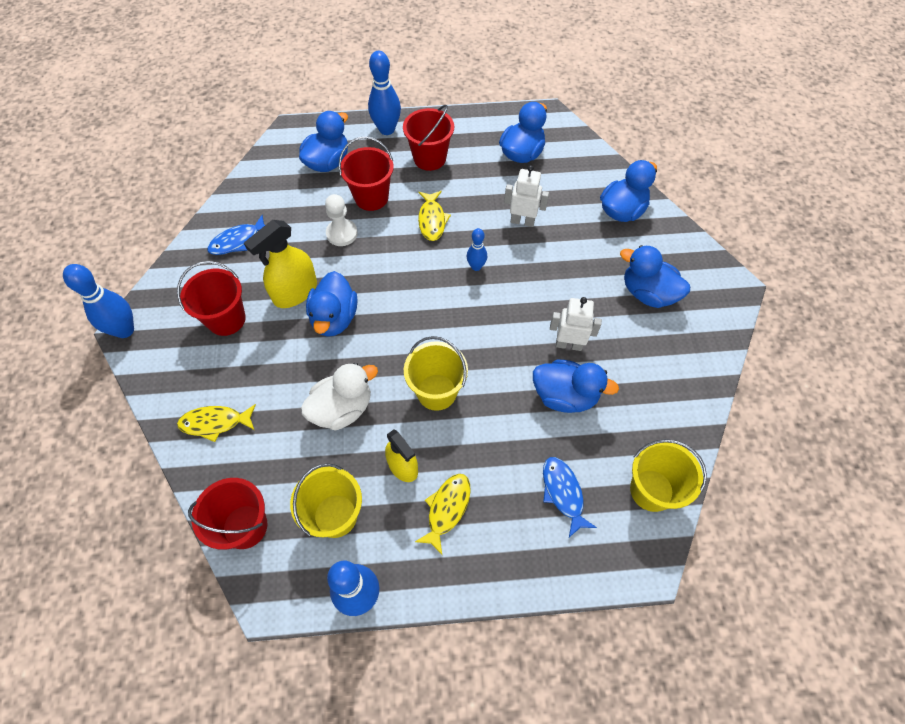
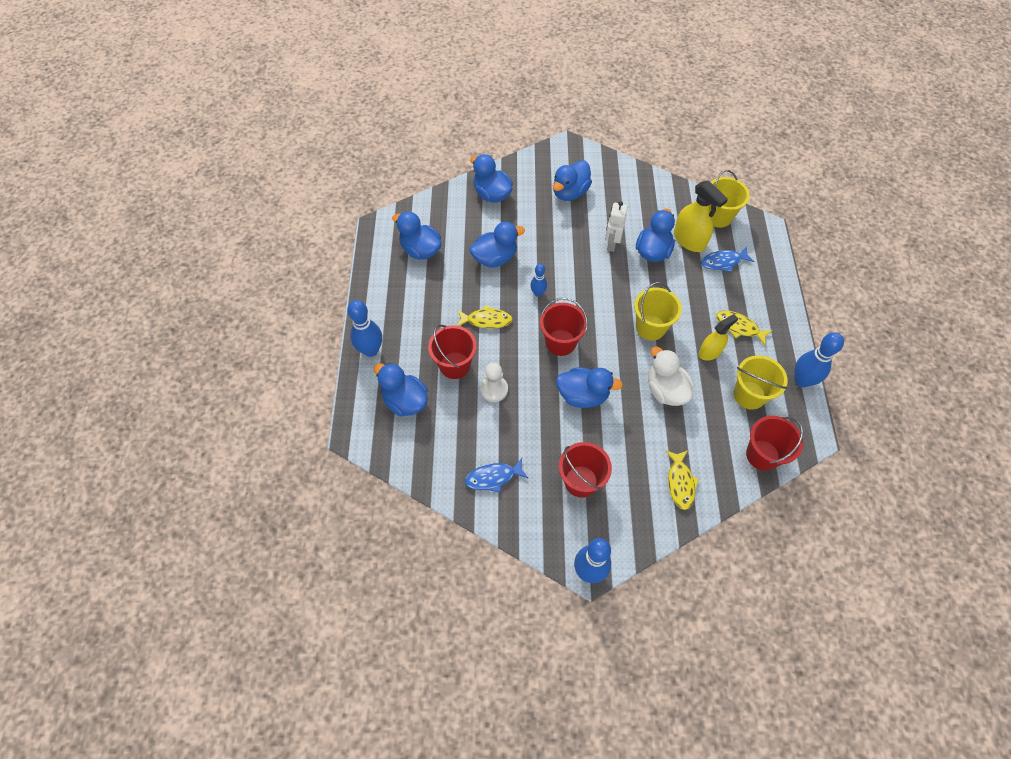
camera: 85 degrees left, 0 degrees up
(237, 241) = (493, 477): blue fish -> blue fish turned 105 degrees clockwise
(295, 292) = (555, 426): yellow spray bottle -> yellow spray bottle (689, 240)
(429, 158) = (414, 317): red bucket -> red bucket (560, 342)
(522, 221) = (495, 258): white robot -> blue duck

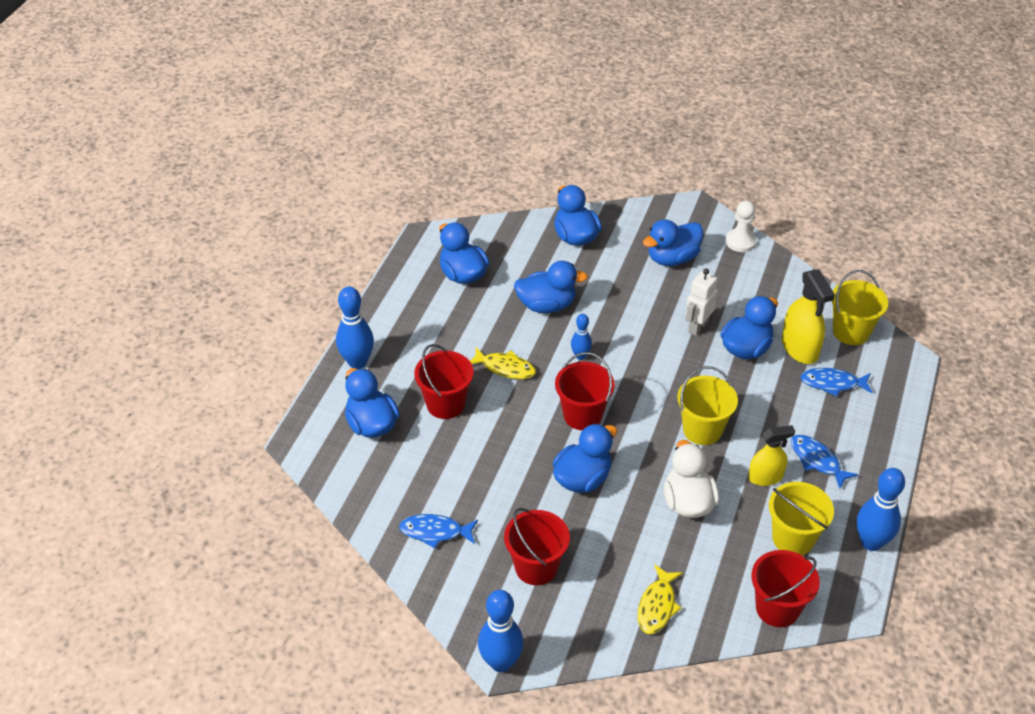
camera: 20 degrees right, 15 degrees down
(494, 389) = (479, 442): white pawn -> white pawn (740, 241)
(583, 395) = (582, 478): blue duck -> blue duck turned 75 degrees counterclockwise
(739, 327) = (817, 460): yellow fish -> blue fish

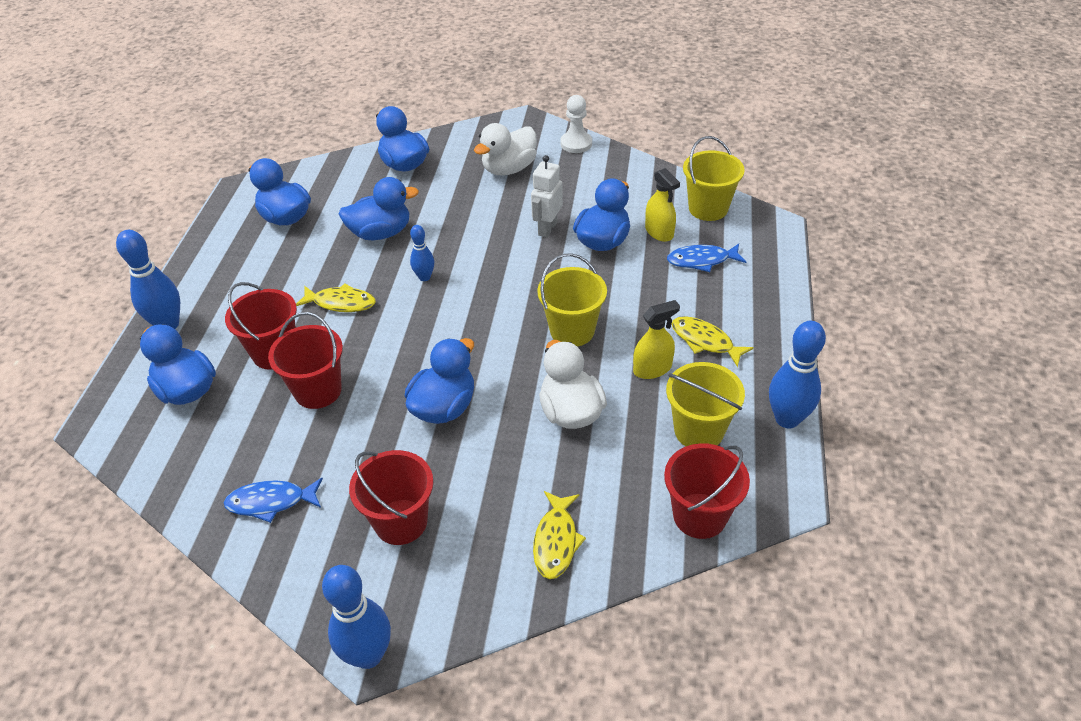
camera: 10 degrees left, 0 degrees up
(583, 415) = (435, 338): red bucket -> red bucket (318, 390)
(672, 258) = (509, 169): blue duck -> white duck
(800, 348) = (659, 232): yellow spray bottle -> yellow spray bottle, size x0.66
(817, 460) = (705, 341): blue fish -> yellow fish

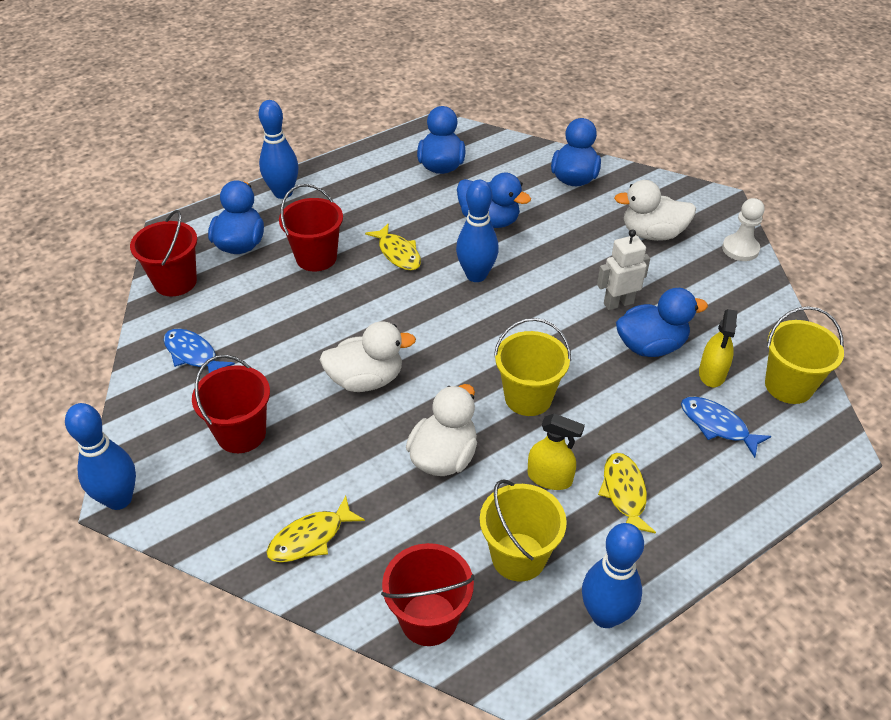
camera: 45 degrees right, 0 degrees up
(318, 390) = (308, 304): red bucket -> red bucket (175, 282)
(424, 277) = (476, 275): blue bowling pin -> blue bowling pin, size x1.75
(444, 407) = (366, 380): blue duck -> white duck

